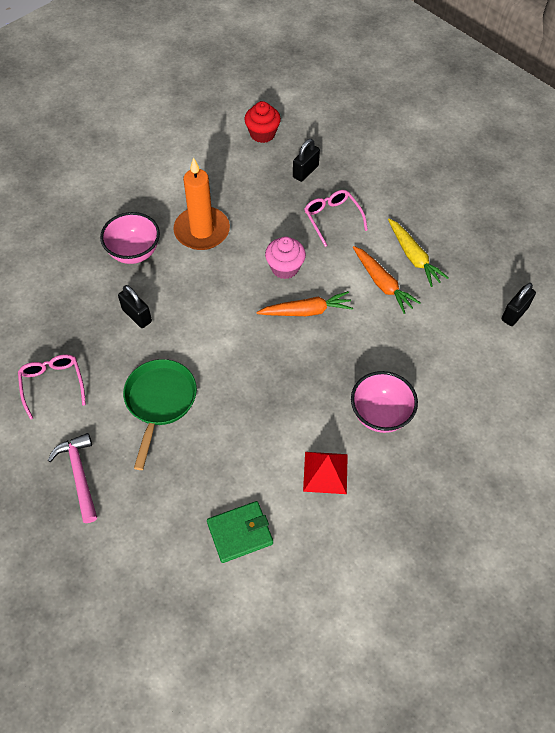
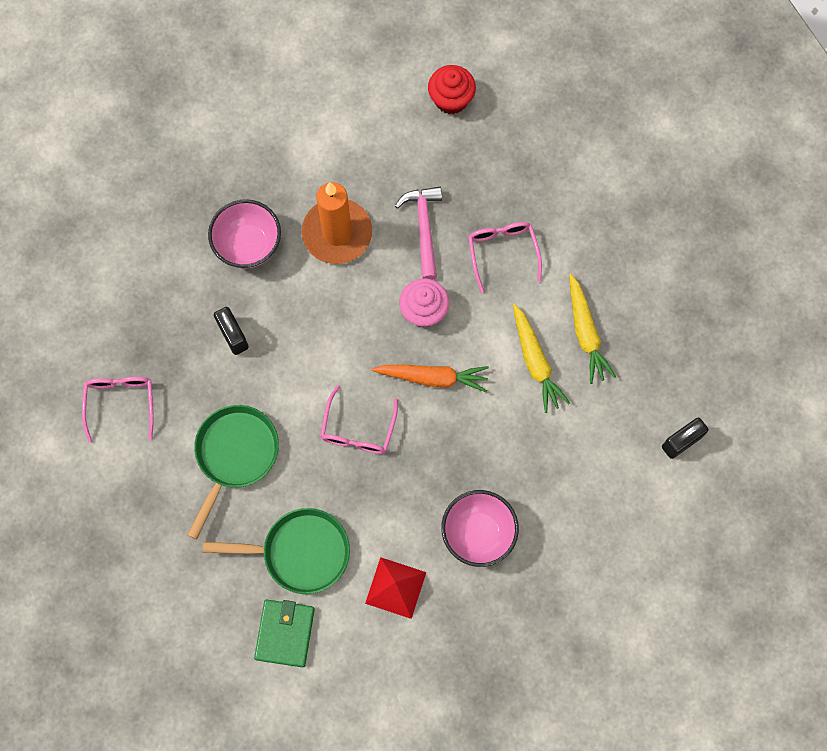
camera: 15 degrees right, 15 degrees up
(79, 474) = (129, 522): pink hammer -> pink hammer (424, 228)
(235, 464) = (300, 552): none -> green pan
(240, 533) = (285, 633): green wallet -> green wallet turned 75 degrees counterclockwise
(257, 360) = (358, 429): none -> pink glasses
(305, 171) = (489, 172): black padlock -> none
(382, 283) = (535, 361): orange carrot -> yellow carrot

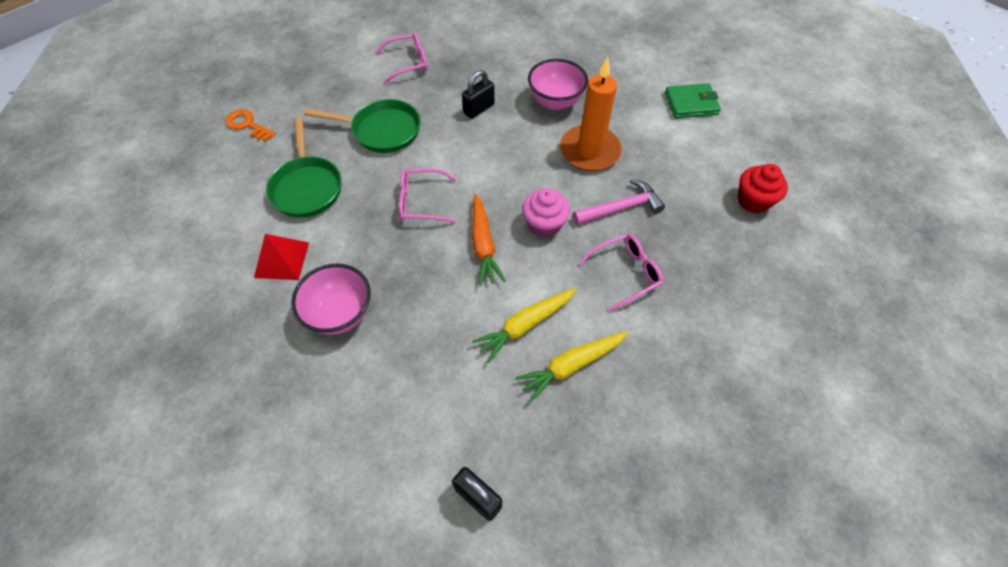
camera: 75 degrees right, 15 degrees down
(174, 617) = (248, 125): none -> orange key
(285, 633) = (237, 192): green wallet -> green wallet (691, 103)

